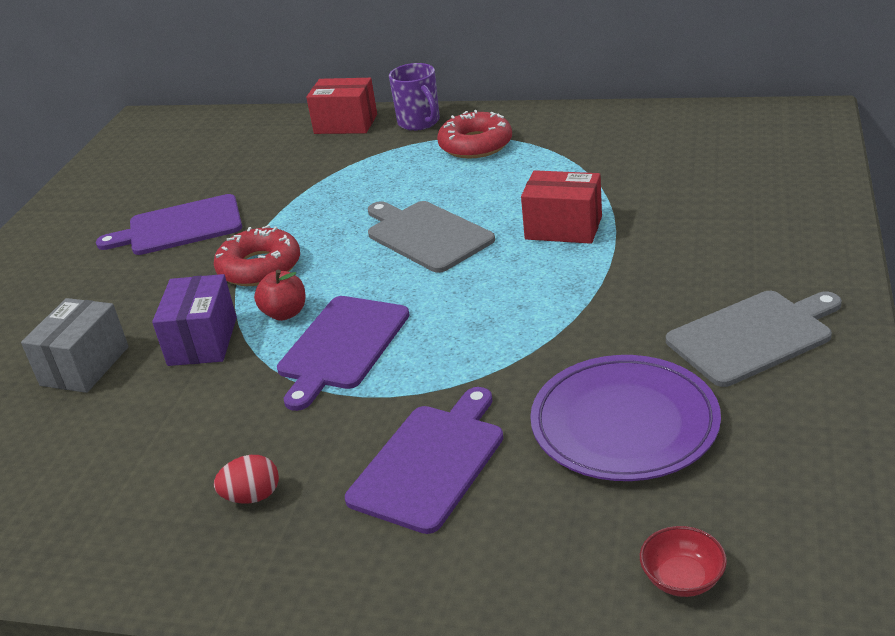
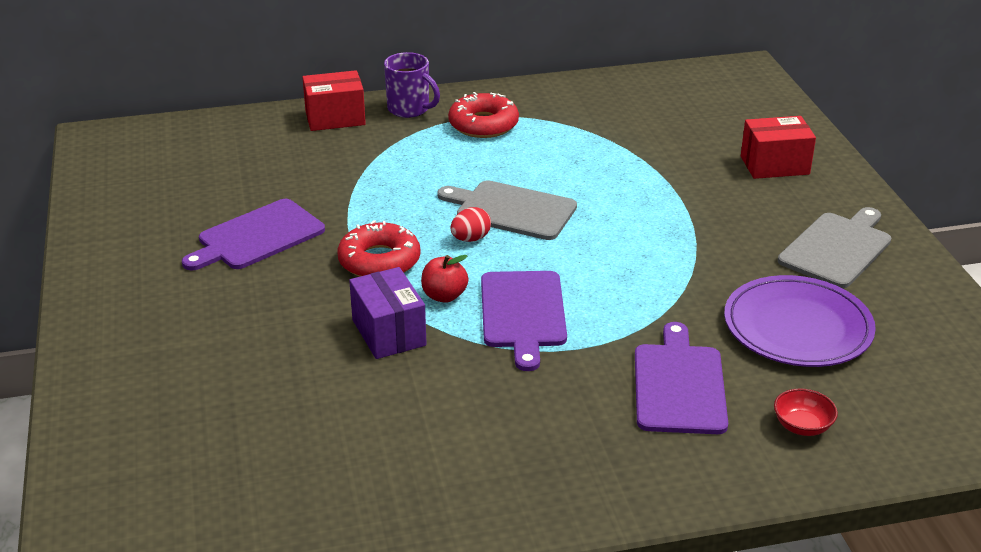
camera: 30 degrees left, 0 degrees up
(85, 366) = (292, 375): grey box -> none
(252, 497) = (559, 441): red egg -> red egg (470, 239)
(563, 228) = (625, 187): red box -> red box (774, 165)
(682, 578) = (917, 418): red bowl -> red bowl (802, 426)

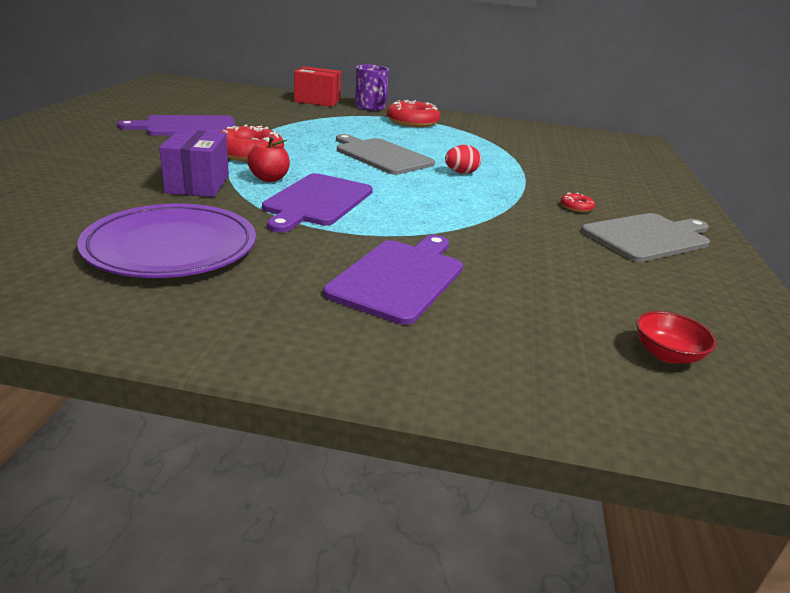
camera: 20 degrees right, 5 degrees down
(470, 239) = (331, 160): red egg -> red egg (461, 173)
(753, 226) = (576, 207): none -> red donut
(774, 165) = (625, 183): red box -> none
(797, 327) = (563, 273): purple plate -> purple plate (171, 247)
(802, 426) = (500, 346): red bowl -> red bowl (667, 354)

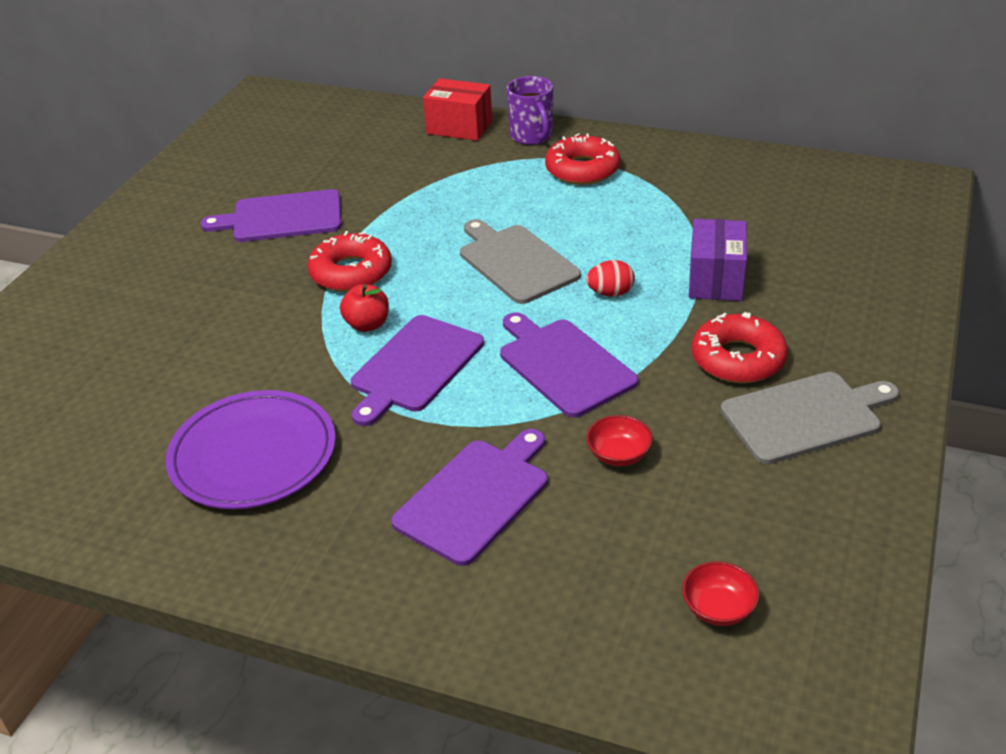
camera: 15 degrees right, 10 degrees up
(198, 184) = (286, 342): purple box -> purple box (715, 280)
(442, 205) = (563, 364): none -> purple cutting board
(515, 254) = (618, 455): none -> red bowl
(576, 207) = (738, 359): red donut -> red donut, size x2.23

